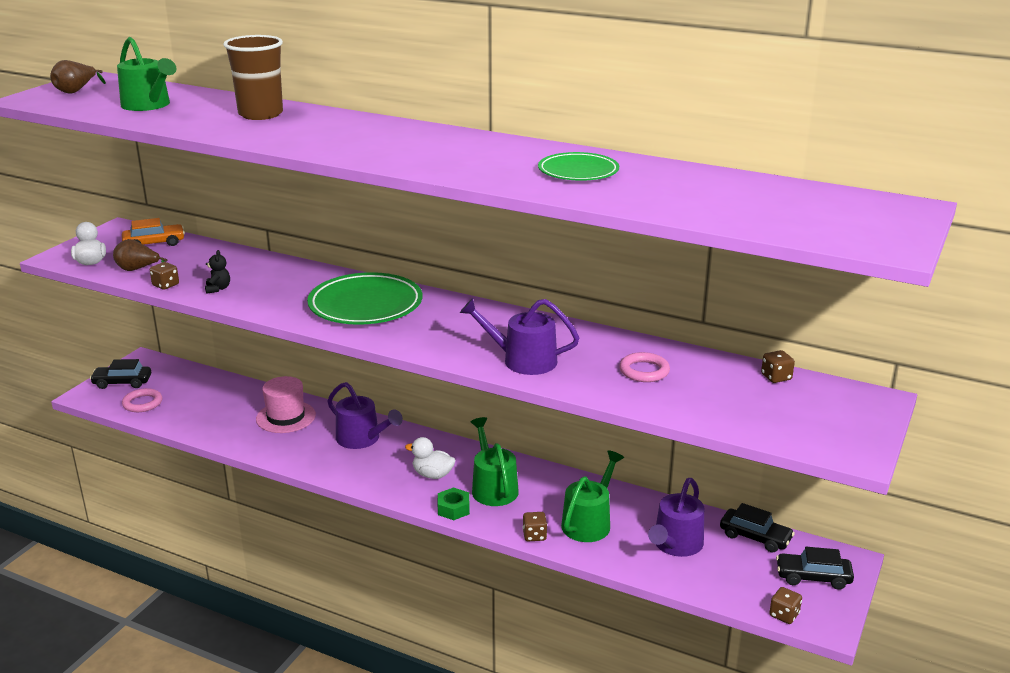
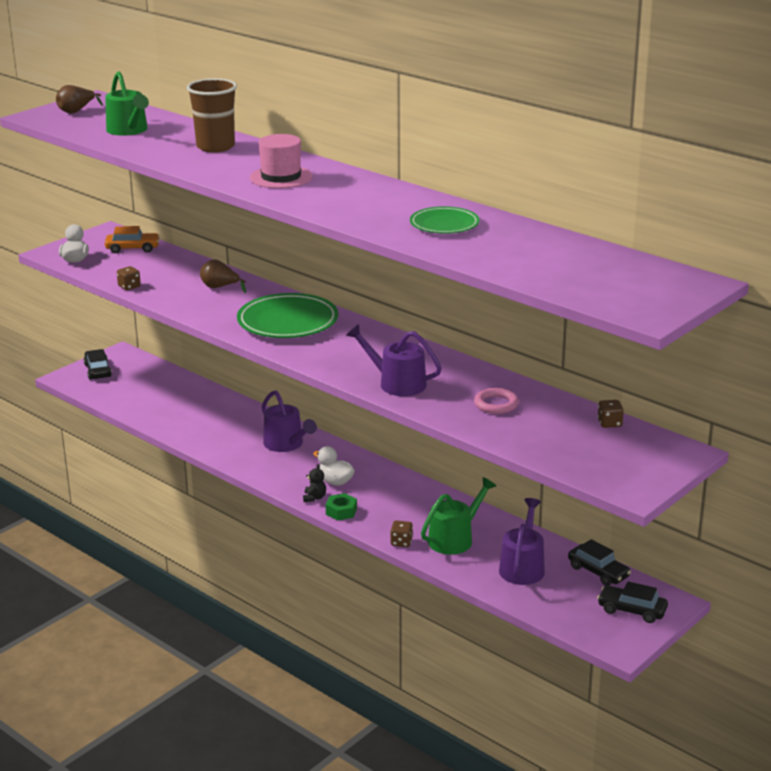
camera: 15 degrees right, 0 degrees up
(122, 382) = (98, 371): black car -> black car turned 60 degrees clockwise
(138, 269) = (111, 270): brown pear -> brown pear (220, 287)
(142, 403) = (109, 390): pink ring -> none
(218, 289) = (171, 294): black teddy bear -> black teddy bear (314, 498)
(286, 417) = (227, 417): pink hat -> pink hat (281, 177)
(493, 488) = (383, 499): green watering can -> none
(676, 544) = (522, 567): purple watering can -> purple watering can turned 150 degrees clockwise
(784, 615) = (587, 634): brown dice -> none

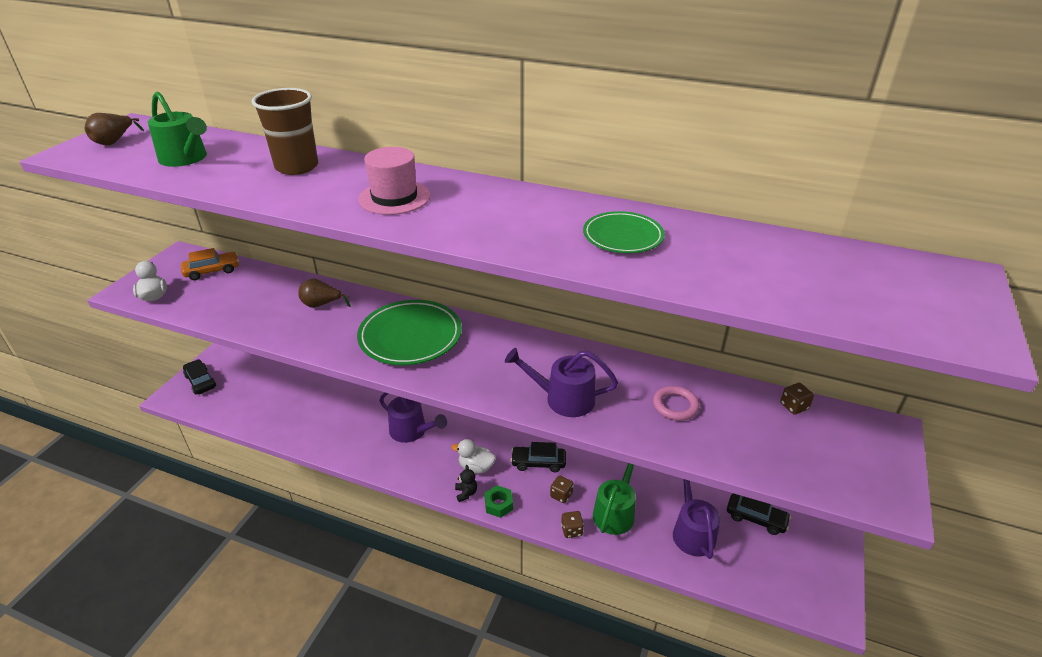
camera: 20 degrees left, 10 degrees up
(129, 286) = (224, 321): brown dice -> brown dice (561, 495)
(632, 610) = (812, 560): black car -> black car (538, 463)

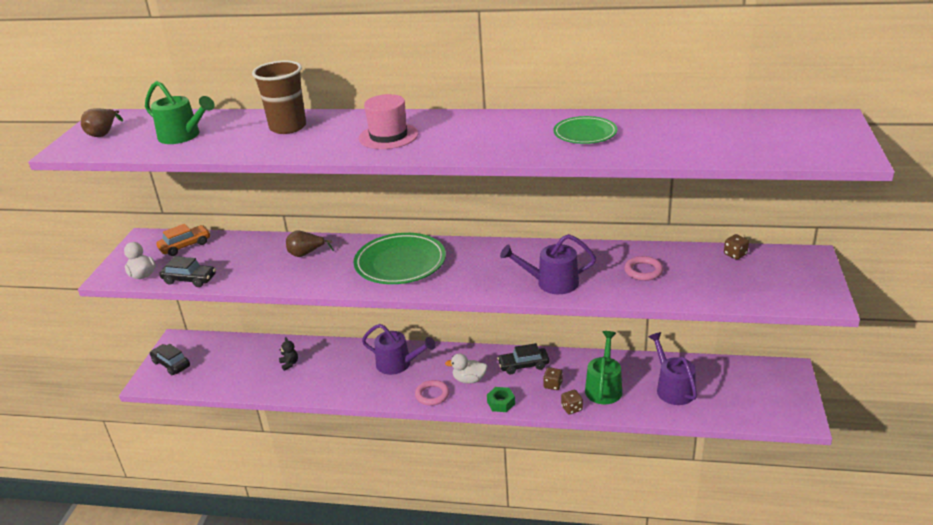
camera: 10 degrees left, 5 degrees down
(432, 477) = (432, 395): none -> pink ring
(466, 493) = (468, 400): black teddy bear -> black teddy bear (289, 364)
(756, 518) = (722, 368): black car -> black car (189, 279)

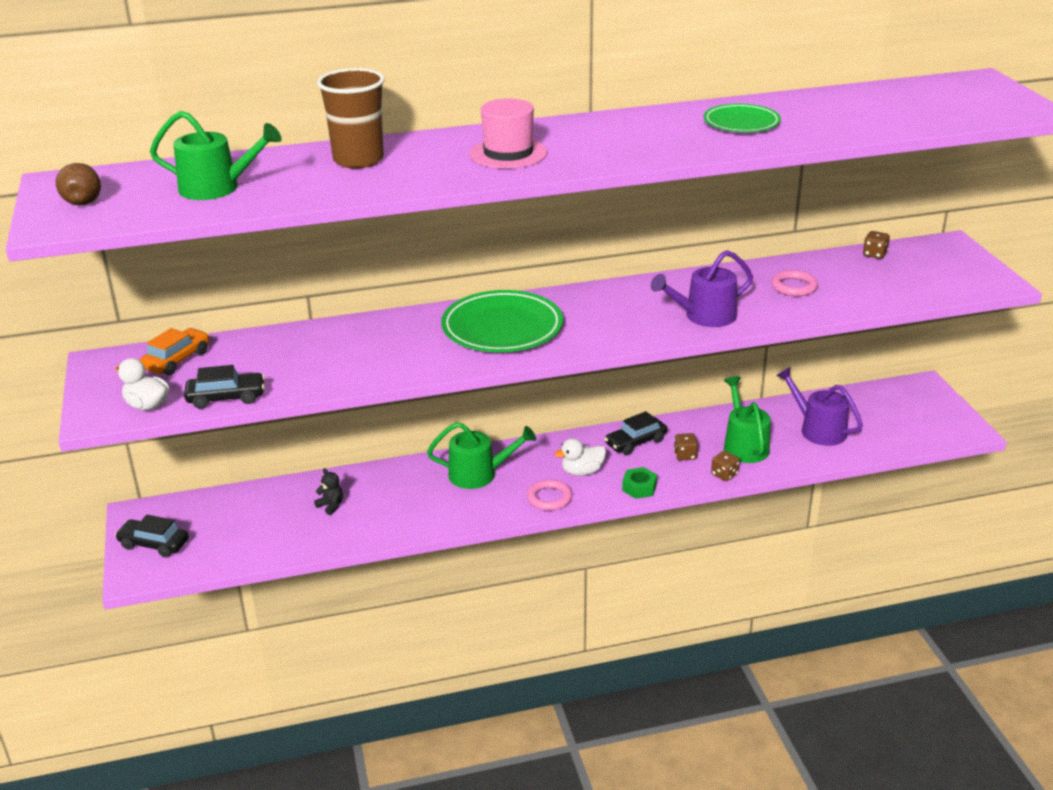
camera: 25 degrees left, 0 degrees up
(306, 254) = (365, 339): brown pear -> none
(398, 364) = (478, 474): purple watering can -> green watering can

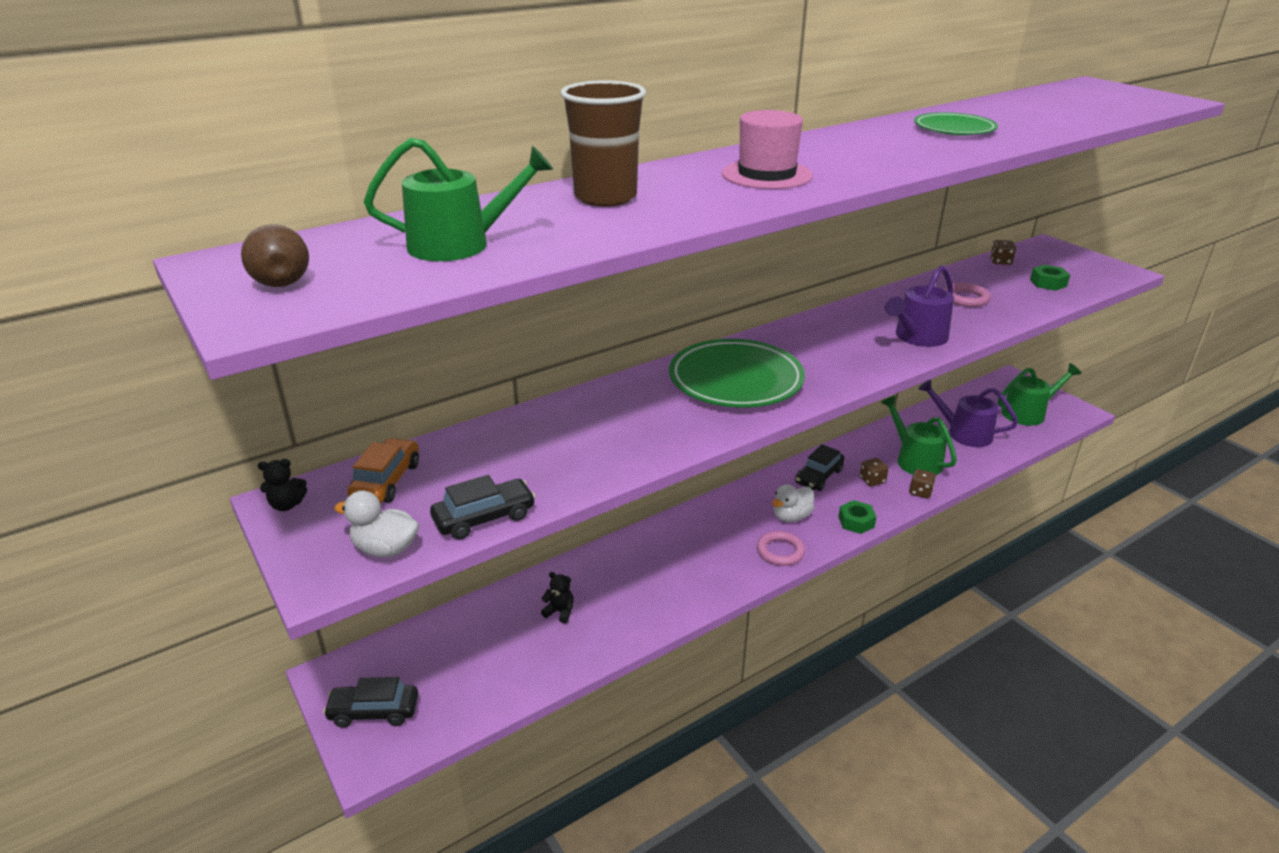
camera: 20 degrees left, 0 degrees up
(101, 364) = (287, 505): none -> black teddy bear
(478, 474) = (693, 541): green watering can -> green watering can (1028, 413)
(899, 283) = (1048, 283): none -> green nut

